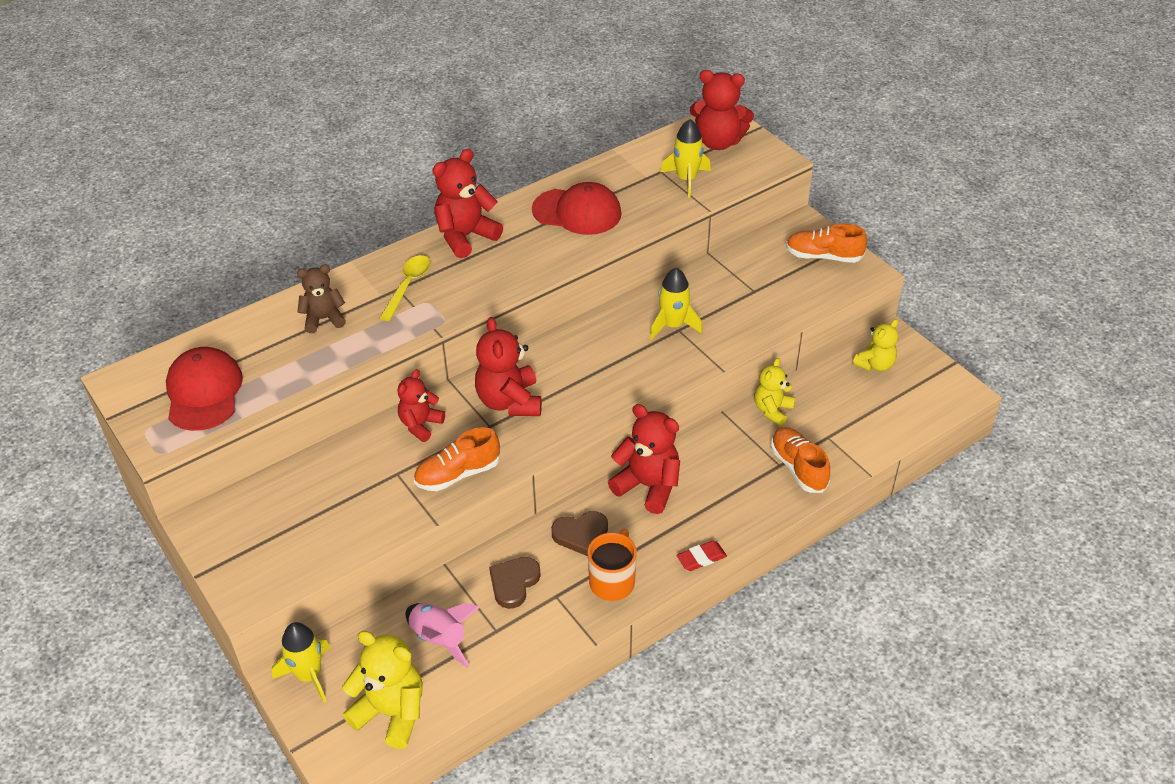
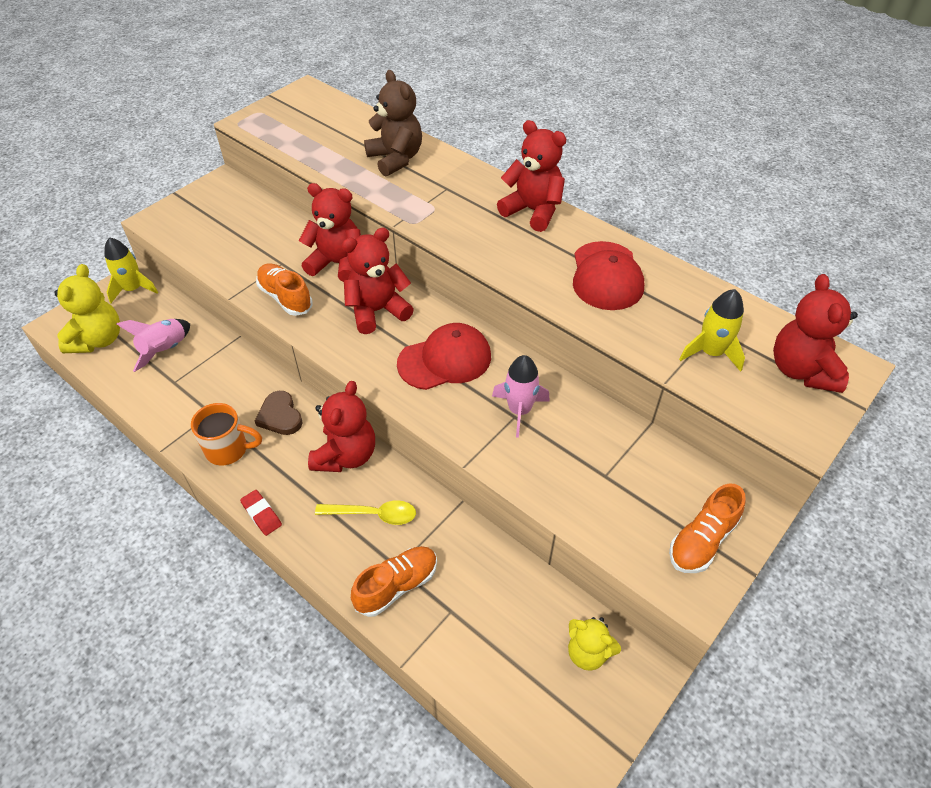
camera: 75 degrees right, 5 degrees up
(204, 392) = (301, 125): red cap -> red cap (445, 360)
(323, 319) = (396, 159): brown teddy bear -> brown teddy bear, size x1.56
(408, 286) = (452, 193): yellow spoon -> yellow spoon (374, 514)
(420, 425) = (337, 264): red teddy bear -> red teddy bear, size x1.56
(514, 583) = (222, 382): brown heart -> none
(673, 325) = (519, 411): yellow rocket -> pink rocket
(772, 410) = (477, 548): yellow teddy bear -> none
(823, 256) = (702, 540): orange shoe -> orange shoe turned 135 degrees counterclockwise

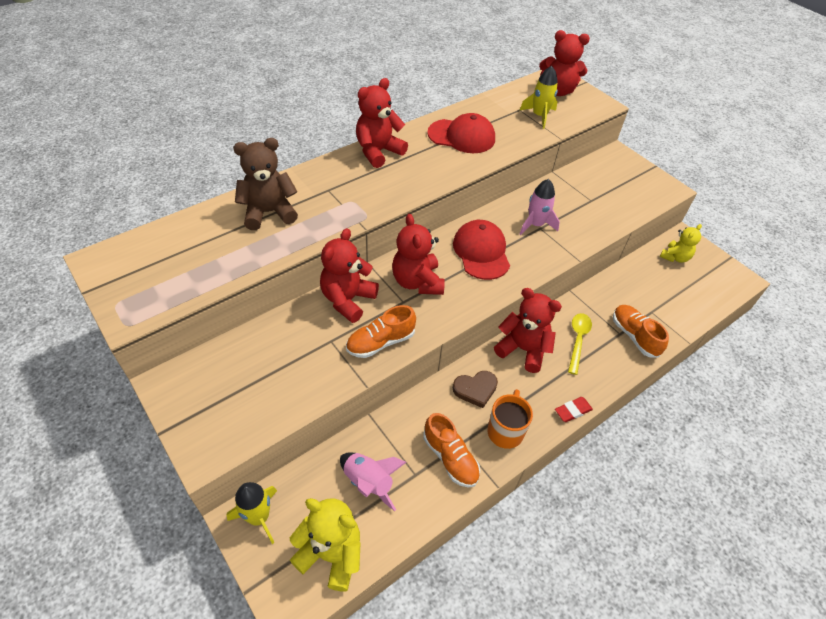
camera: 80 degrees left, 0 degrees up
(702, 540) = (636, 176): orange shoe -> orange shoe (450, 458)

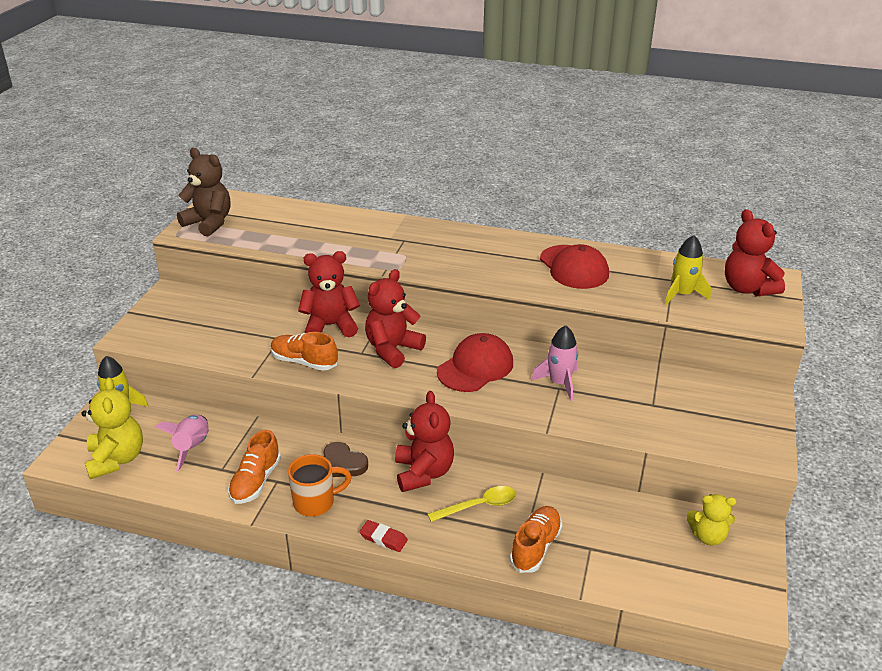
camera: 55 degrees right, 15 degrees down
(269, 212) = (344, 230): brown teddy bear -> brown teddy bear (209, 223)
(378, 152) = (485, 239): red teddy bear -> none

